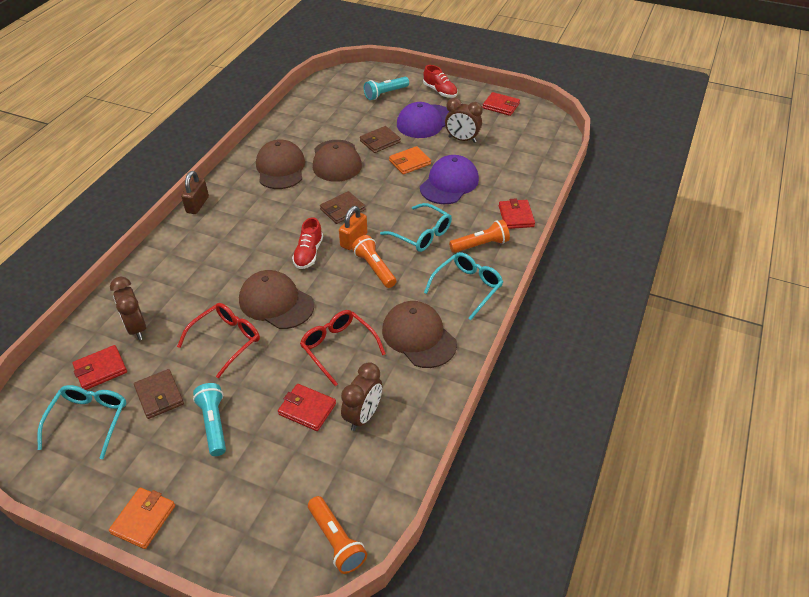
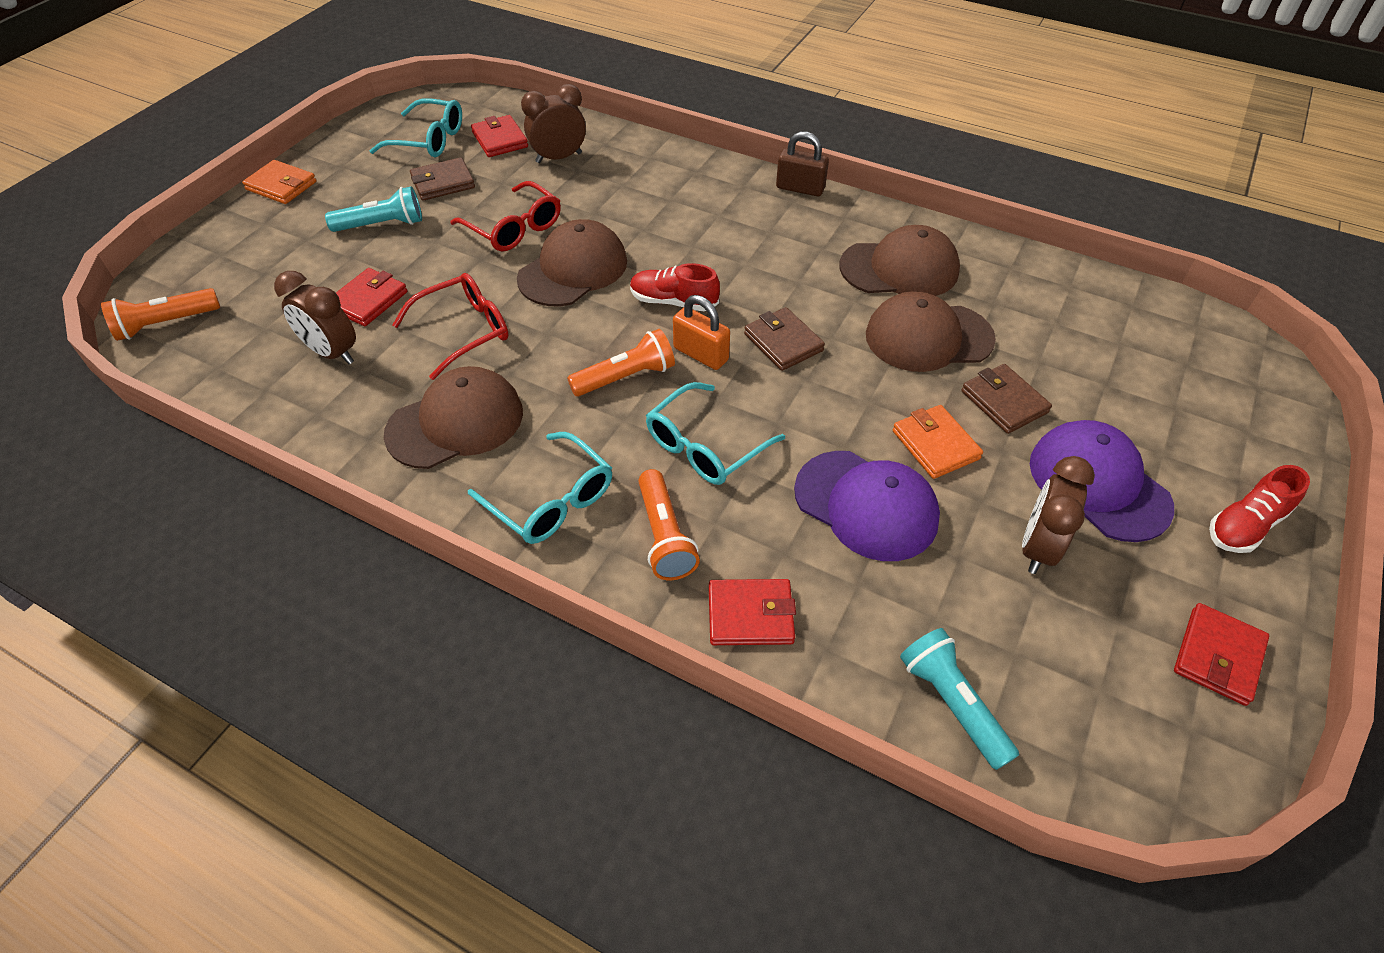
camera: 95 degrees right, 5 degrees up
(385, 94) = (1197, 420): turquoise flashlight -> turquoise flashlight (952, 703)

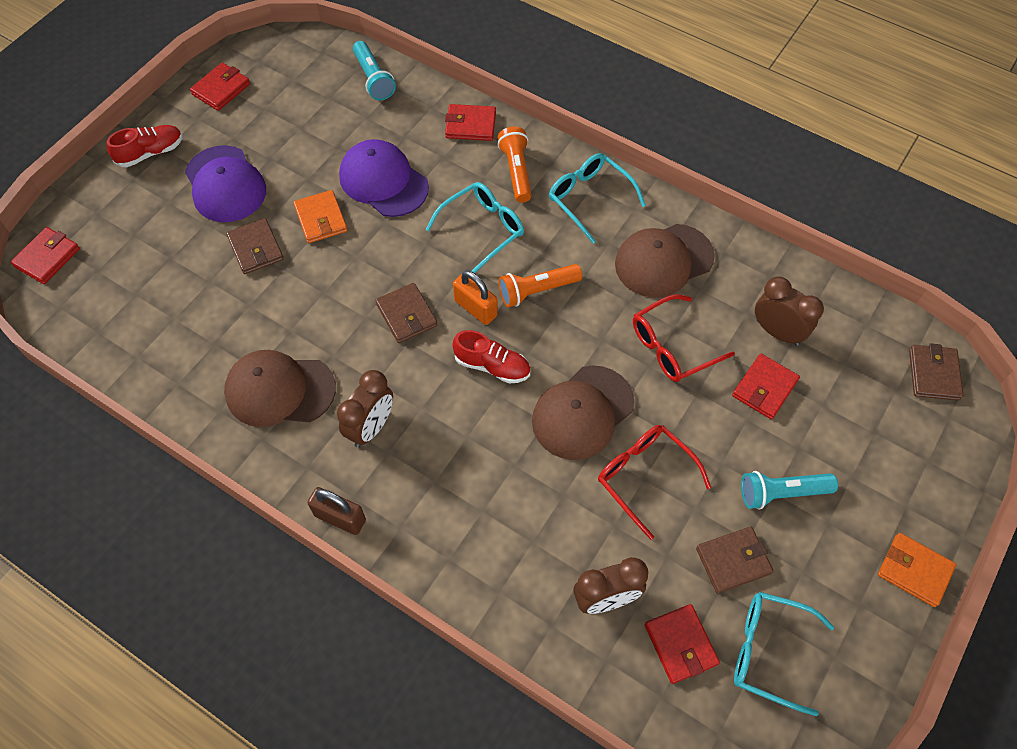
camera: 175 degrees left, 10 degrees up
(166, 324) = (933, 374): orange flashlight -> brown wallet
(928, 337) = (286, 311): brown cap -> none
(1038, 548) = (287, 149): brown clock -> brown clock (371, 427)
(1261, 374) = (47, 258): none -> red wallet

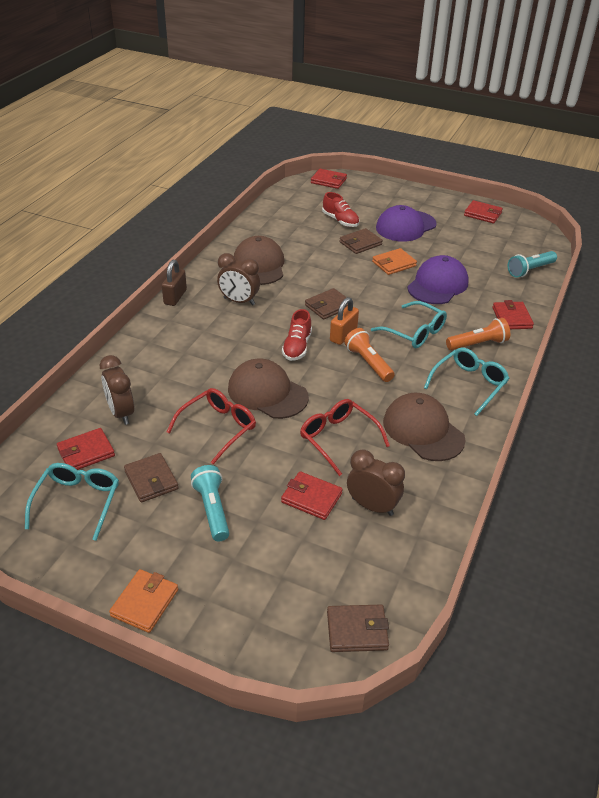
camera: 80 degrees right, 20 degrees down
(151, 153) = (417, 199): red shoe -> red shoe (340, 221)
(777, 332) = (372, 506): brown clock -> brown clock turned 90 degrees counterclockwise

